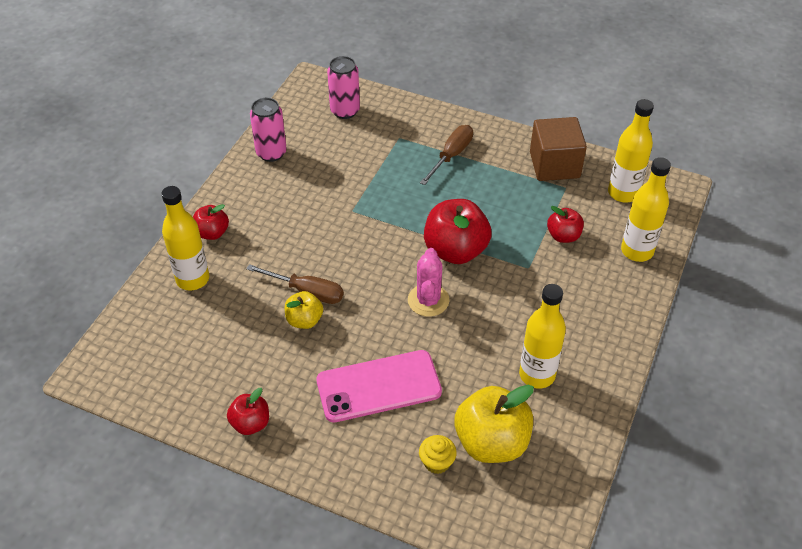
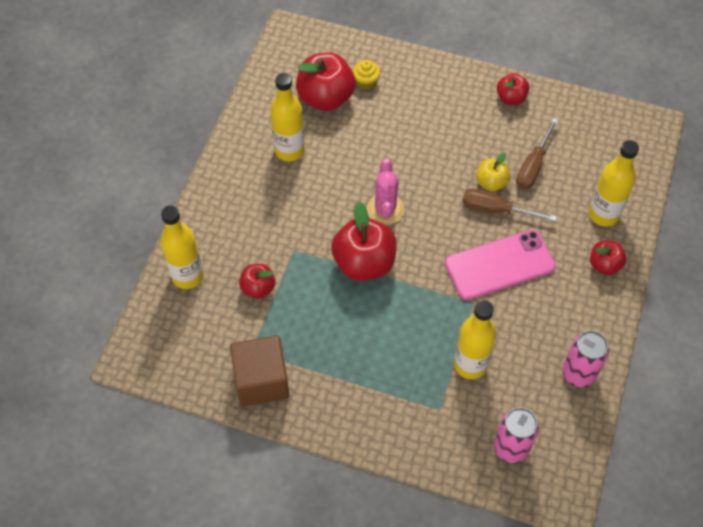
camera: 175 degrees right, 10 degrees up
(378, 386) = (417, 132): pink phone -> pink phone (499, 265)
(451, 155) = (377, 386): brown screwdriver -> brown screwdriver (533, 166)
(491, 442) = (326, 98): yellow apple -> red apple
(623, 193) = (191, 347): yellow bottle -> yellow bottle (470, 364)

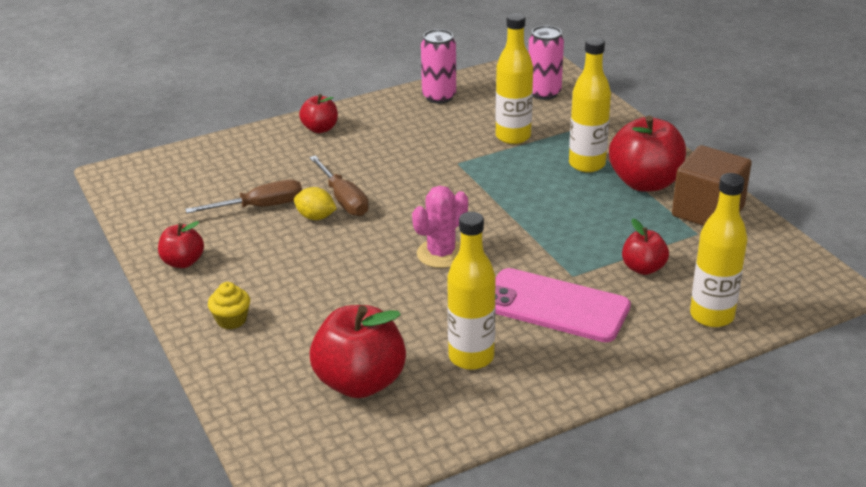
camera: 135 degrees left, 25 degrees down
(364, 263) = (516, 230): red apple -> red apple (645, 182)
(366, 82) = (293, 369): yellow cupcake -> yellow cupcake (231, 320)
(491, 183) = (316, 217): yellow apple -> yellow lemon
(499, 265) = (400, 169): pink phone -> pink phone (555, 306)
(603, 214) = (265, 151): yellow bottle -> yellow bottle (587, 164)

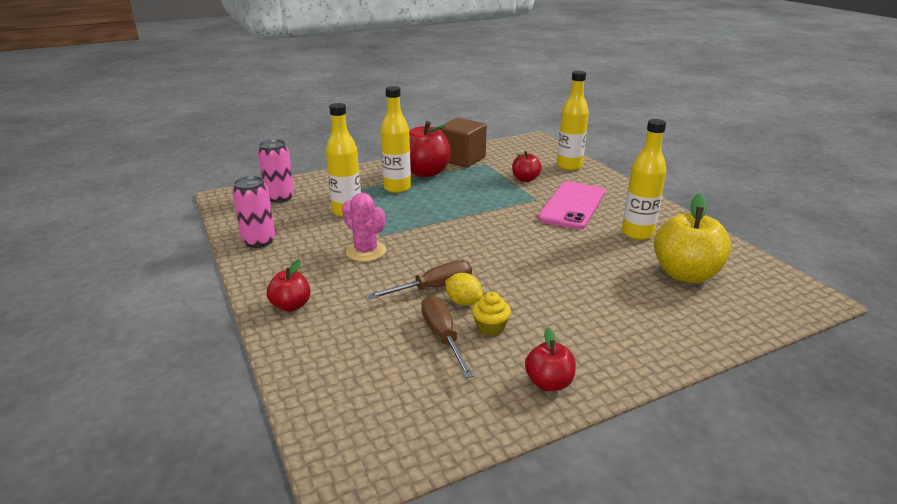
camera: 90 degrees left, 5 degrees down
(231, 320) = (635, 341): yellow cupcake -> yellow cupcake (490, 328)
(316, 217) = (463, 302): yellow lemon -> yellow lemon turned 75 degrees counterclockwise
(360, 382) = (685, 274): red apple -> yellow apple
(441, 254) = (517, 242): pink cactus -> pink cactus (366, 251)

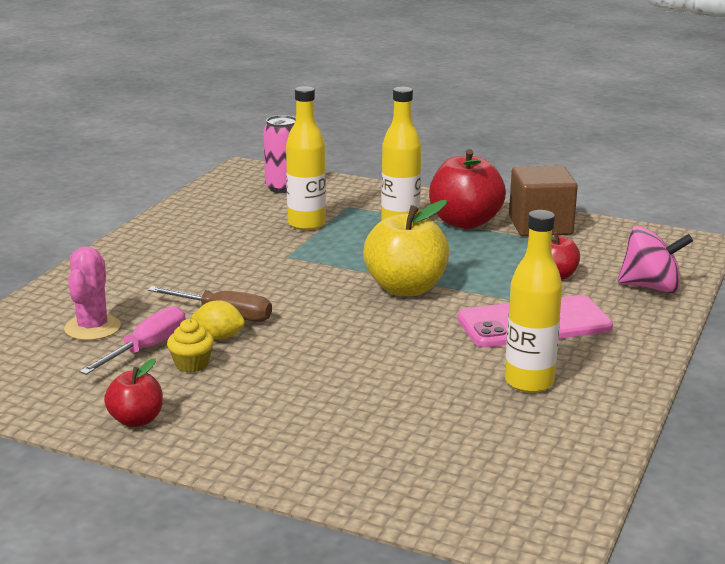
camera: 50 degrees right, 5 degrees down
(259, 241) = (190, 215): pink can -> none
(291, 306) = (108, 271): red apple -> none
(366, 251) = (243, 262): pink cactus -> pink cactus (92, 328)
(442, 337) = (147, 348): brown screwdriver -> pink screwdriver
(463, 302) = (219, 337): yellow lemon -> yellow lemon turned 75 degrees counterclockwise
(569, 166) = (651, 287): yellow bottle -> pink spinning top
(685, 274) = (469, 438): yellow apple -> yellow apple (405, 288)

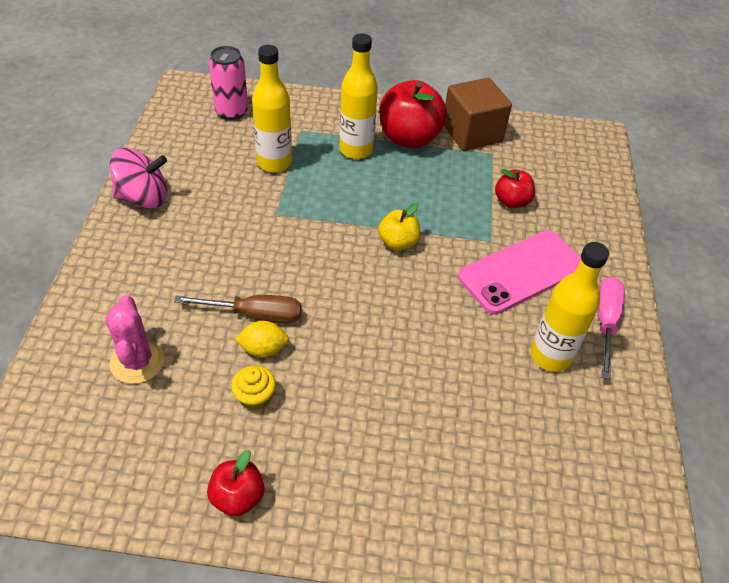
camera: 20 degrees left, 25 degrees up
(147, 348) = (203, 382): pink screwdriver -> pink screwdriver (605, 322)
(405, 288) = (398, 243): yellow apple -> yellow apple, size x0.55
(651, 287) = (590, 204): pink spinning top -> pink spinning top (143, 198)

